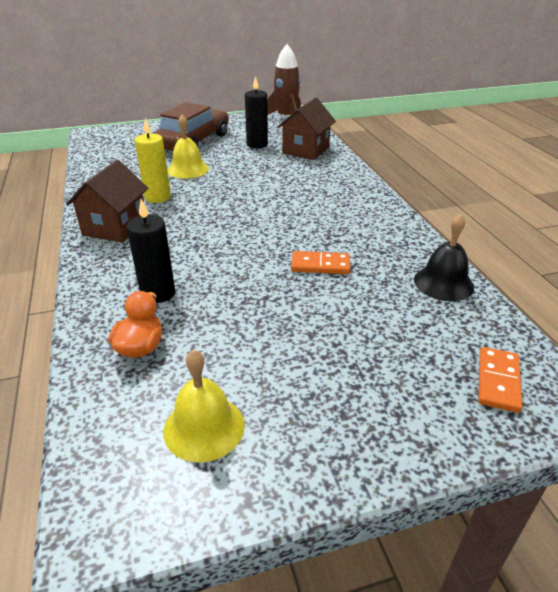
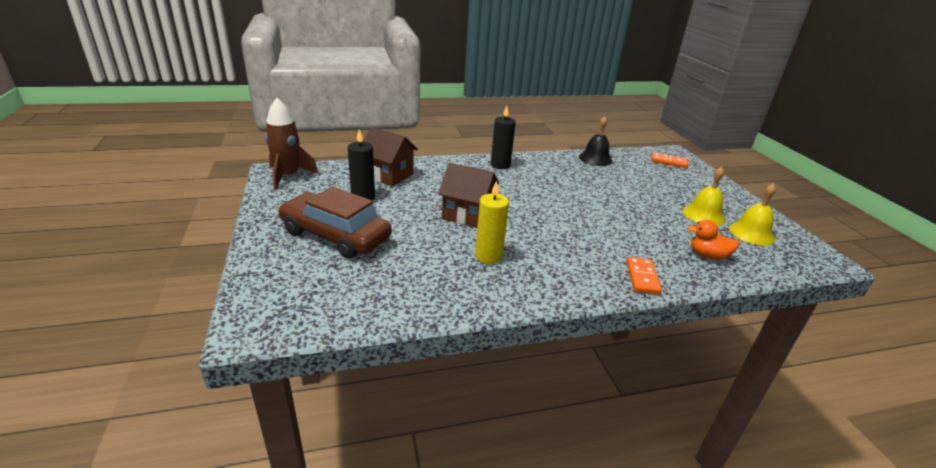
camera: 90 degrees left, 5 degrees down
(115, 227) = (554, 279): brown house -> brown house (467, 214)
(158, 293) = (647, 251): black candle -> black candle (500, 165)
(188, 169) = (420, 239): yellow bell -> yellow bell (703, 215)
(320, 265) = (589, 189): orange domino -> orange domino (642, 277)

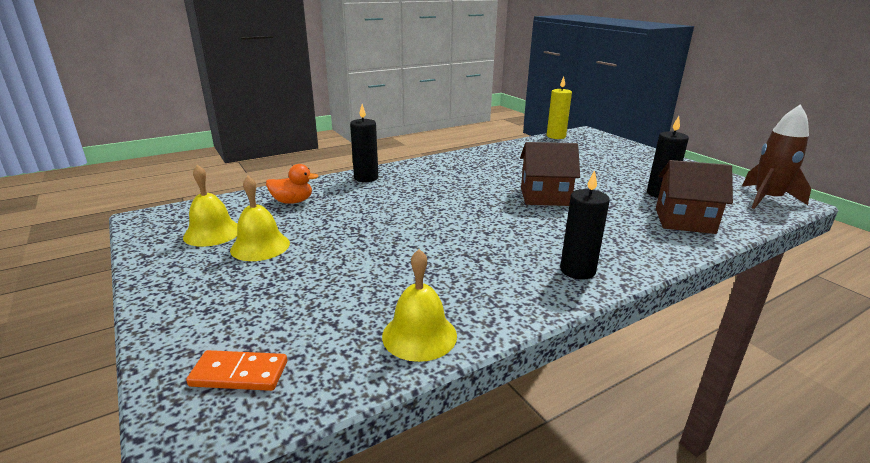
camera: 165 degrees right, 5 degrees down
(335, 235) = (623, 166): brown car -> none
(488, 256) = (496, 172): yellow candle -> yellow candle (556, 136)
(595, 158) = (419, 335): black bell -> yellow bell
(642, 277) = (366, 178): orange domino -> black candle

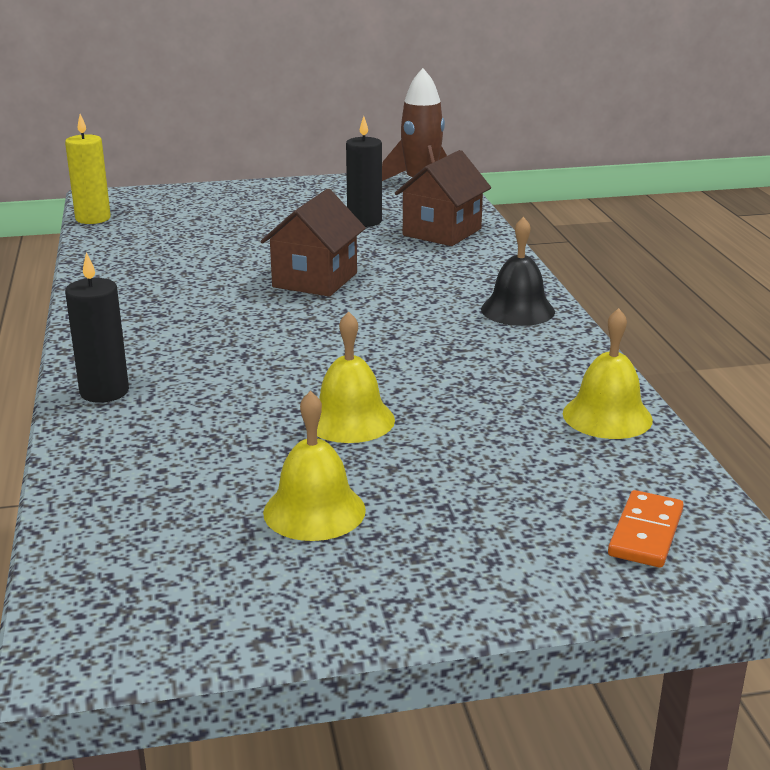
camera: 70 degrees left, 0 degrees up
(212, 233) = (222, 560): yellow bell -> yellow bell (350, 420)
(292, 201) = (148, 471): orange duck -> none
(577, 270) = (517, 310): black candle -> black bell

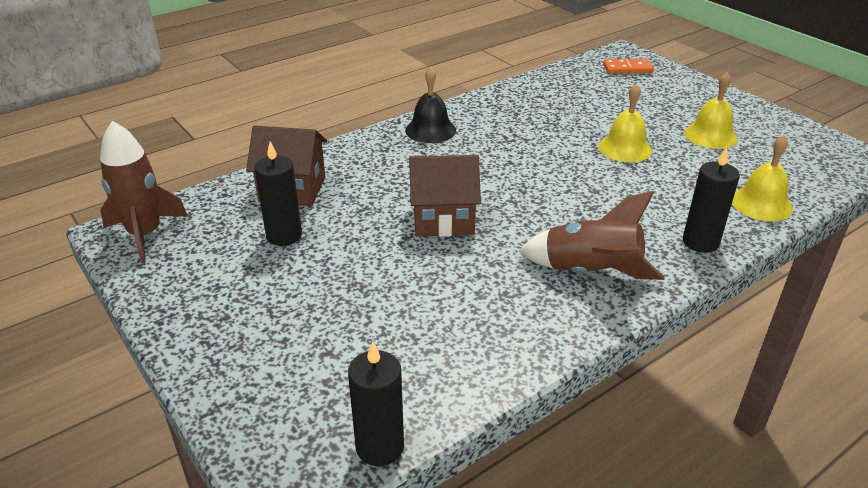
camera: 115 degrees left, 10 degrees up
(93, 218) = (380, 447): yellow candle -> black candle
(146, 321) = (590, 272): none -> brown rocket
(607, 416) = (540, 87): yellow bell -> yellow bell (761, 204)

